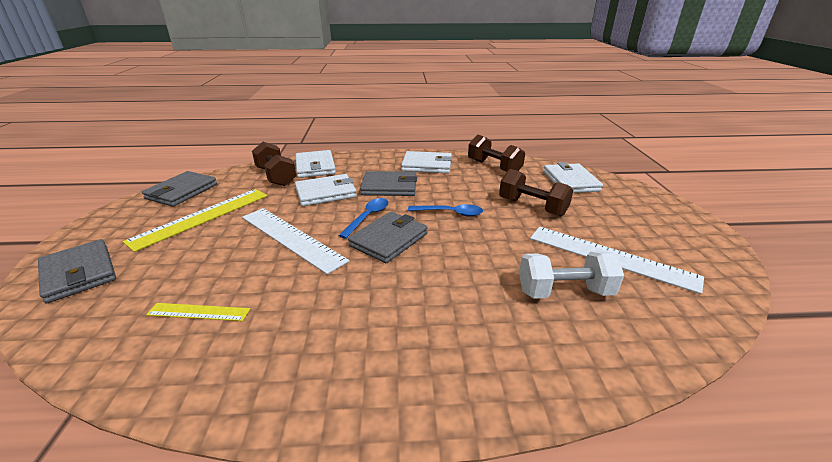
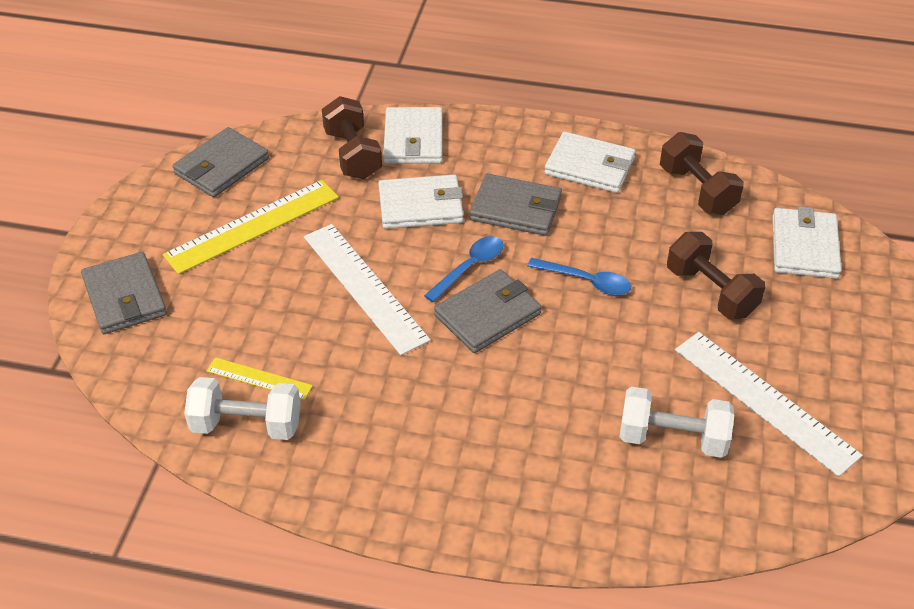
camera: 15 degrees right, 15 degrees up
(182, 353) = (246, 425): none -> white dumbbell

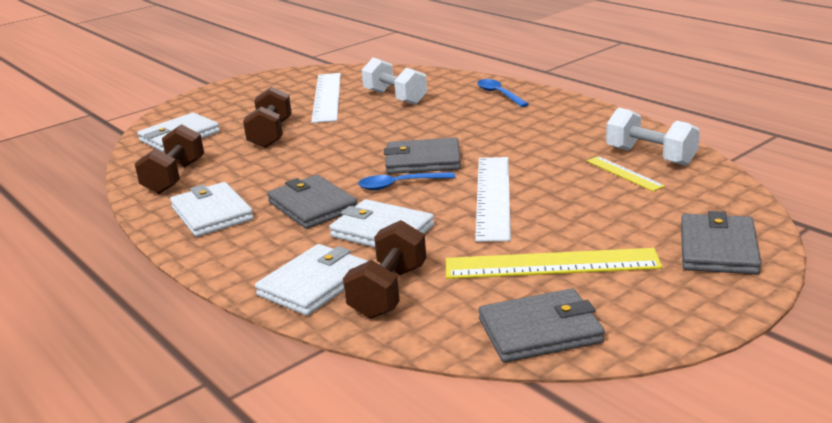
camera: 140 degrees left, 20 degrees down
(586, 281) = (334, 157): blue spoon -> blue spoon (499, 94)

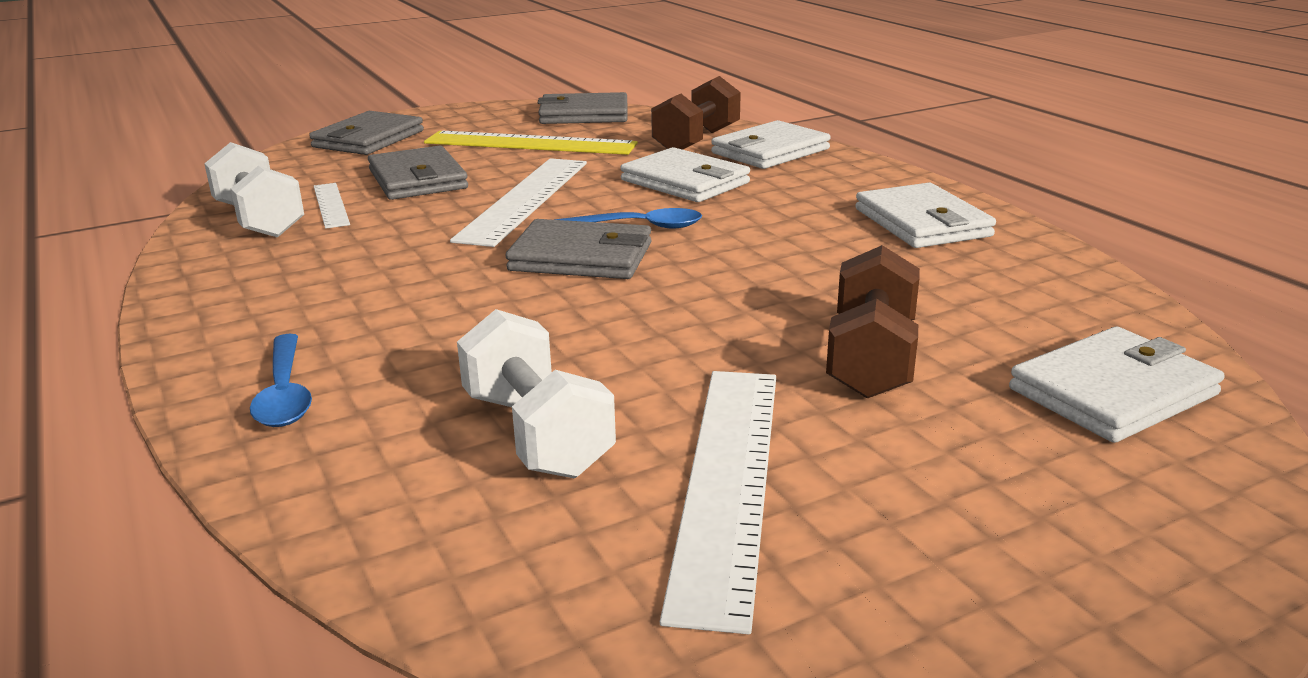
camera: 170 degrees left, 0 degrees up
(174, 177) = (1032, 286): brown dumbbell -> none
(312, 206) = (772, 215): grey wallet -> grey wallet (417, 179)
(624, 173) = (331, 205): yellow ruler -> white ruler

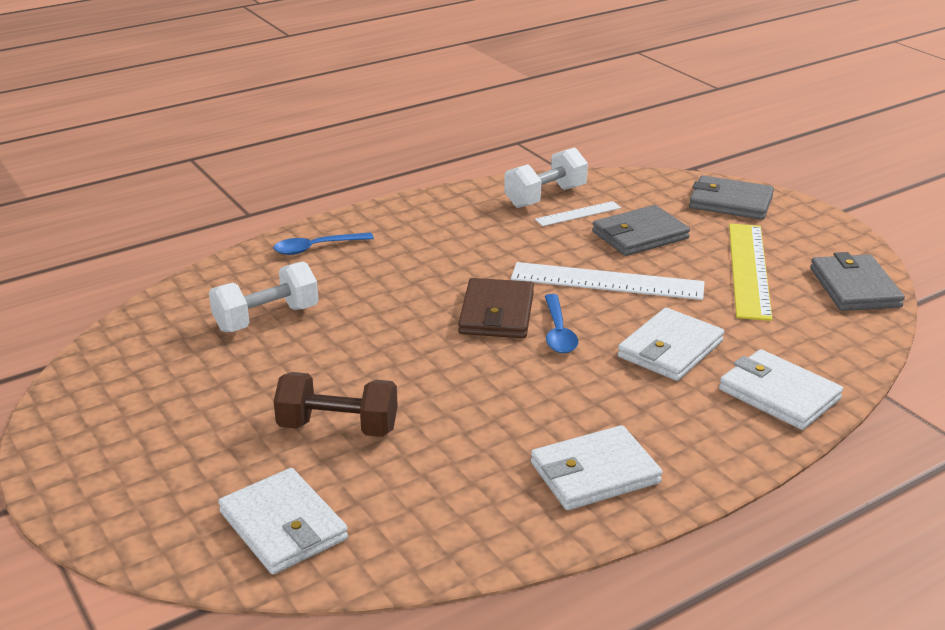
camera: 85 degrees right, 5 degrees up
(581, 257) = (496, 313): grey wallet -> brown wallet
(696, 141) = (794, 352): brown dumbbell -> none
(728, 481) = (213, 375): white ruler -> none

